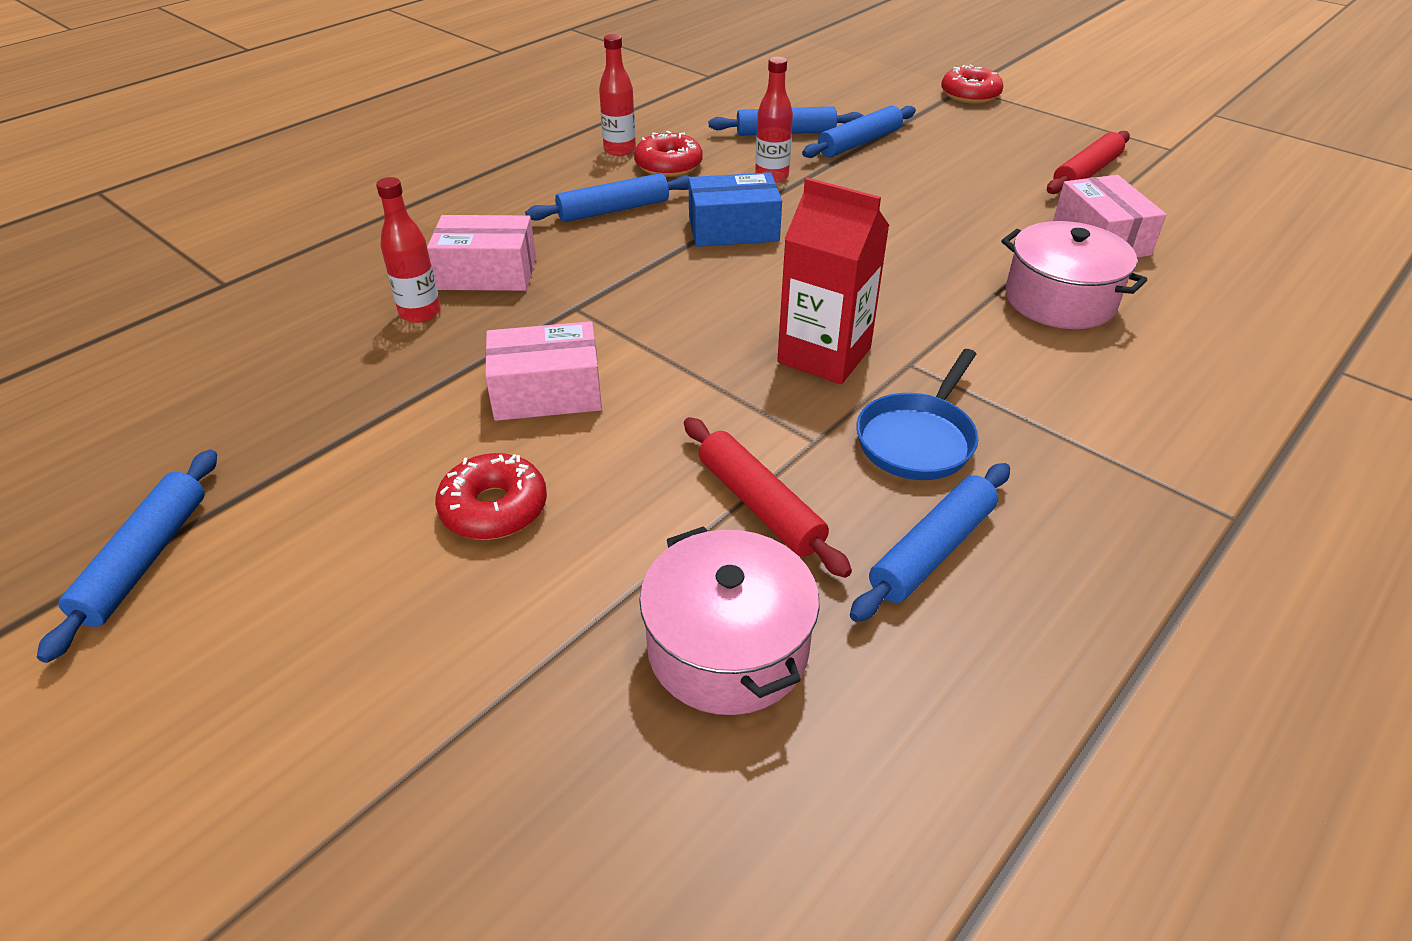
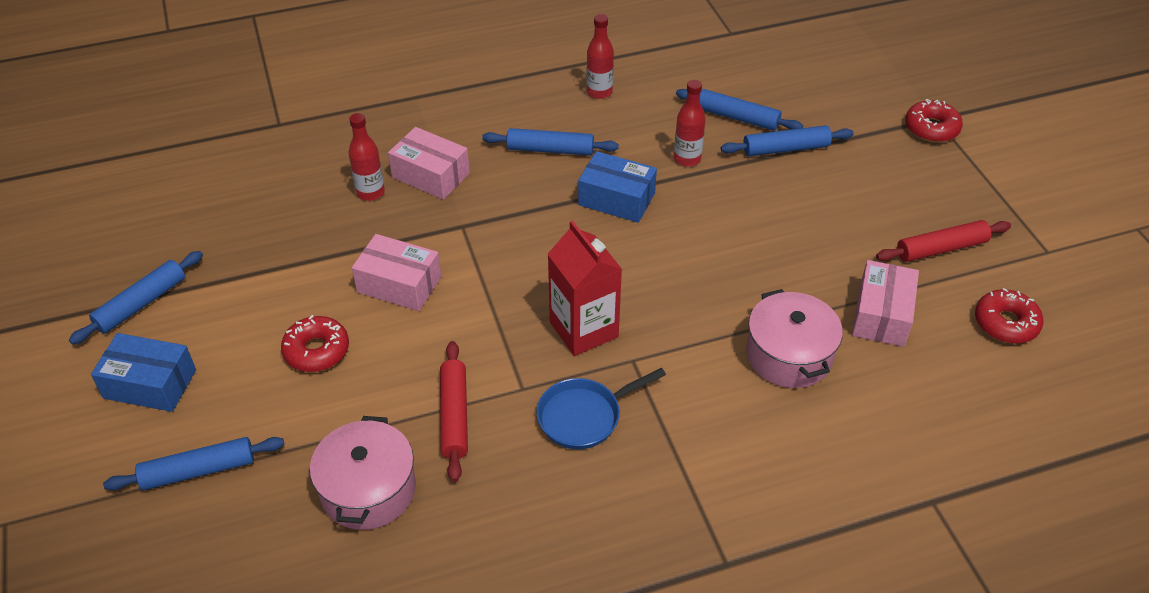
camera: 30 degrees right, 5 degrees up
(241, 664) = (150, 384): none -> blue box
(668, 165) = (621, 120): red donut -> red donut (1005, 323)
(932, 550) = (523, 490): blue rolling pin -> blue rolling pin (198, 470)

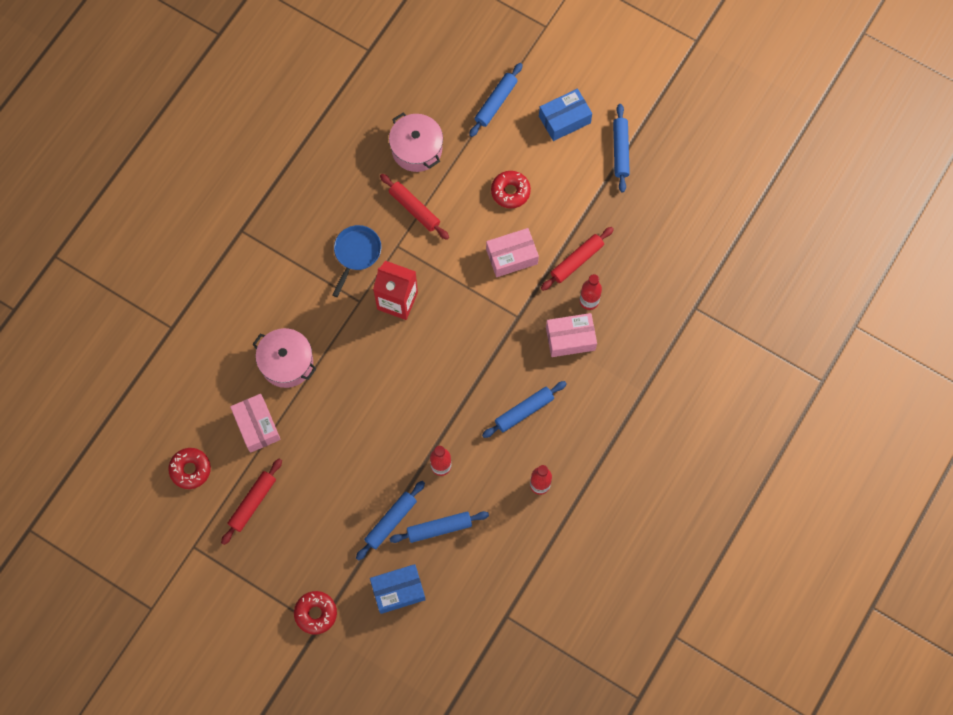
camera: 140 degrees right, 25 degrees up
(335, 234) = (576, 261): none -> red rolling pin
(616, 199) = (454, 402): blue box -> blue box (398, 590)

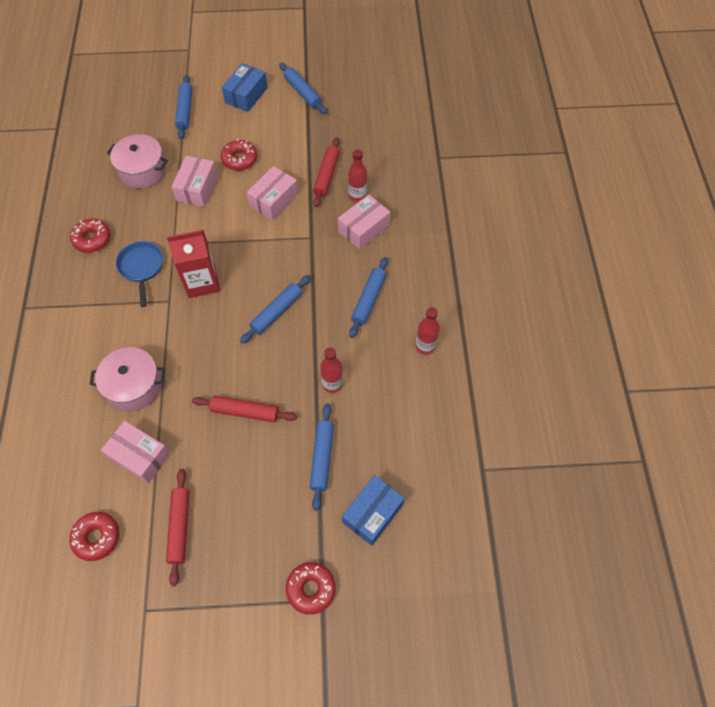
camera: 35 degrees left, 10 degrees down
(332, 197) = (92, 239): none -> red donut
(414, 209) = (170, 211): red rolling pin -> red rolling pin (245, 412)
(439, 528) = (369, 435): blue rolling pin -> blue rolling pin (277, 312)
(452, 200) = (197, 188): none -> pink box

